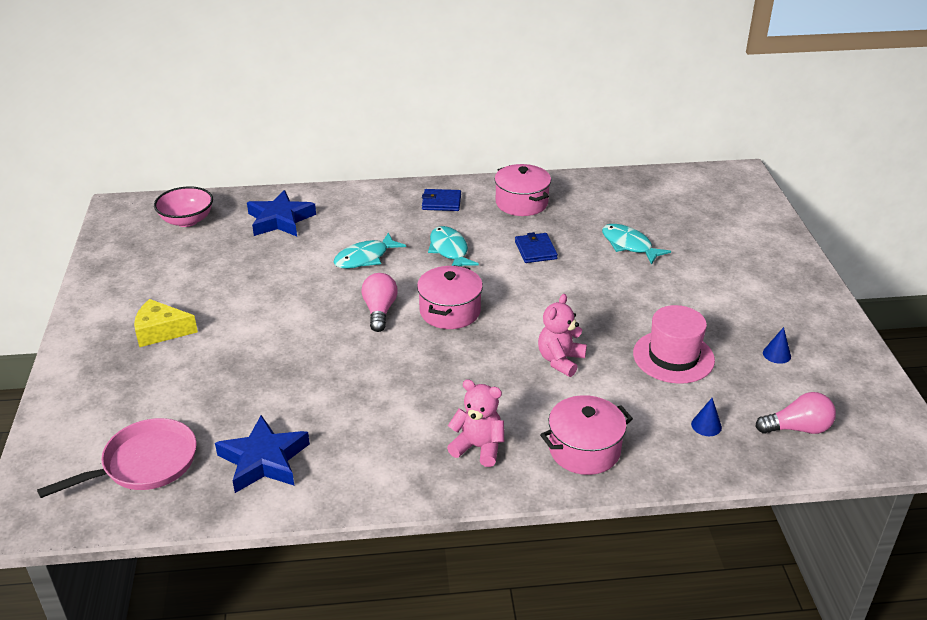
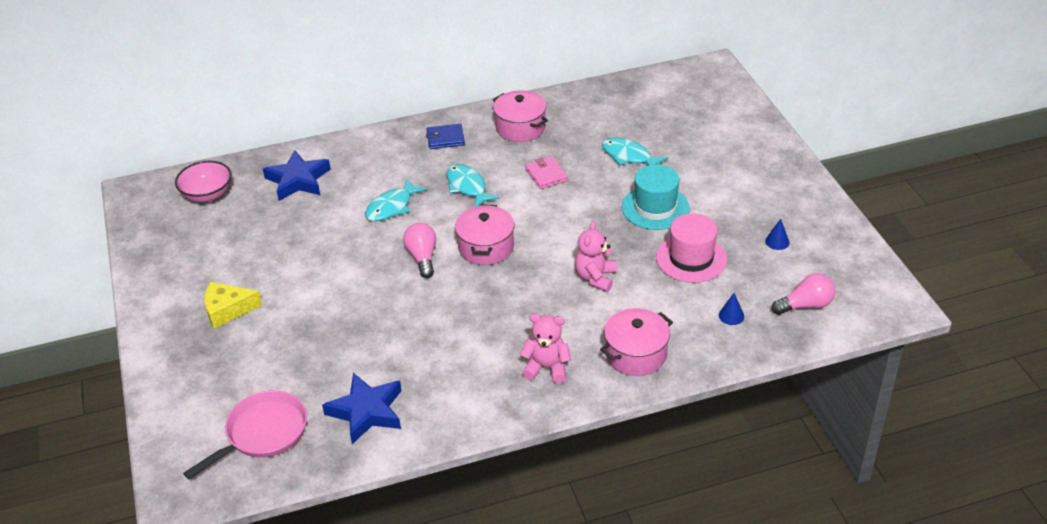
camera: 10 degrees left, 5 degrees up
(535, 250) = (546, 175): blue wallet -> pink wallet
(645, 299) = (655, 208): none -> turquoise hat

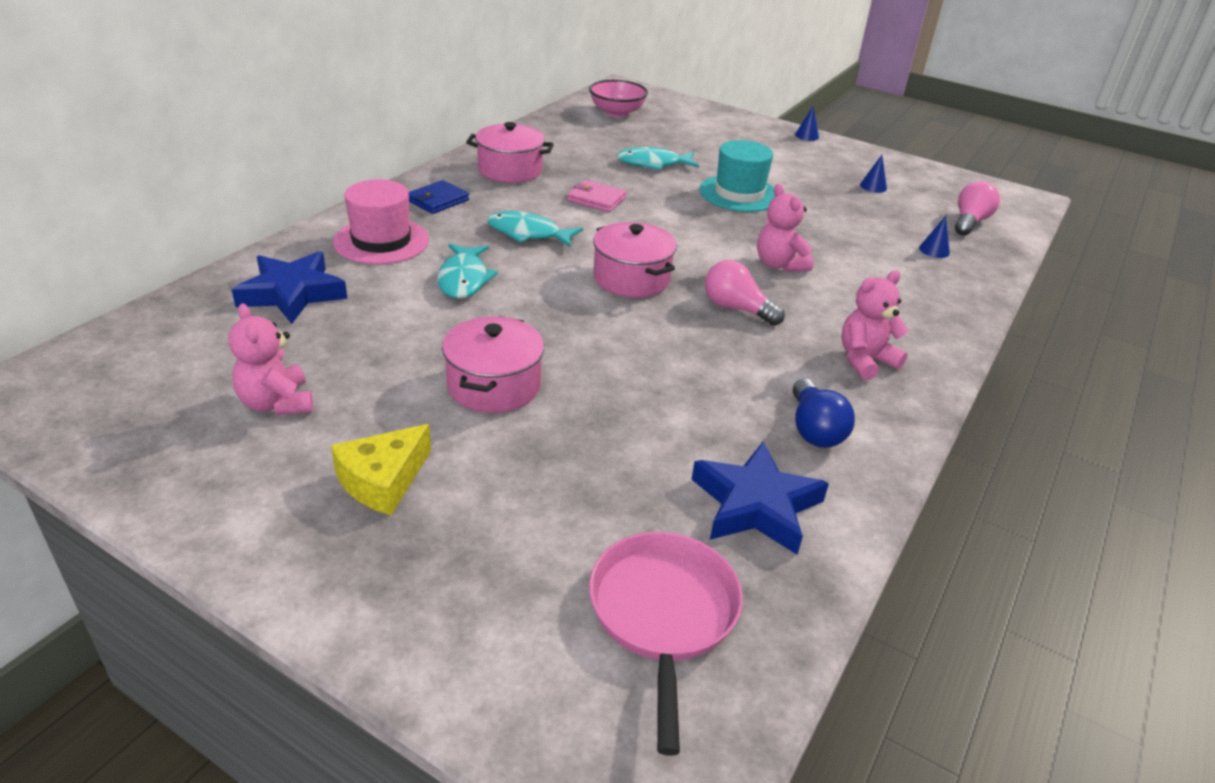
camera: 45 degrees left, 5 degrees down
(207, 195) = (159, 355): pink bowl -> pink bowl (616, 112)
(227, 246) = (276, 403): none -> pink teddy bear
(422, 257) = (574, 313): pink light bulb -> pink light bulb (736, 308)
(453, 391) = (814, 429): none -> blue light bulb
(636, 354) = (917, 312): pink pot -> pink pot (494, 385)
(691, 258) = (831, 220): pink hat -> pink hat (381, 241)
(800, 171) = (806, 136): none -> blue cone

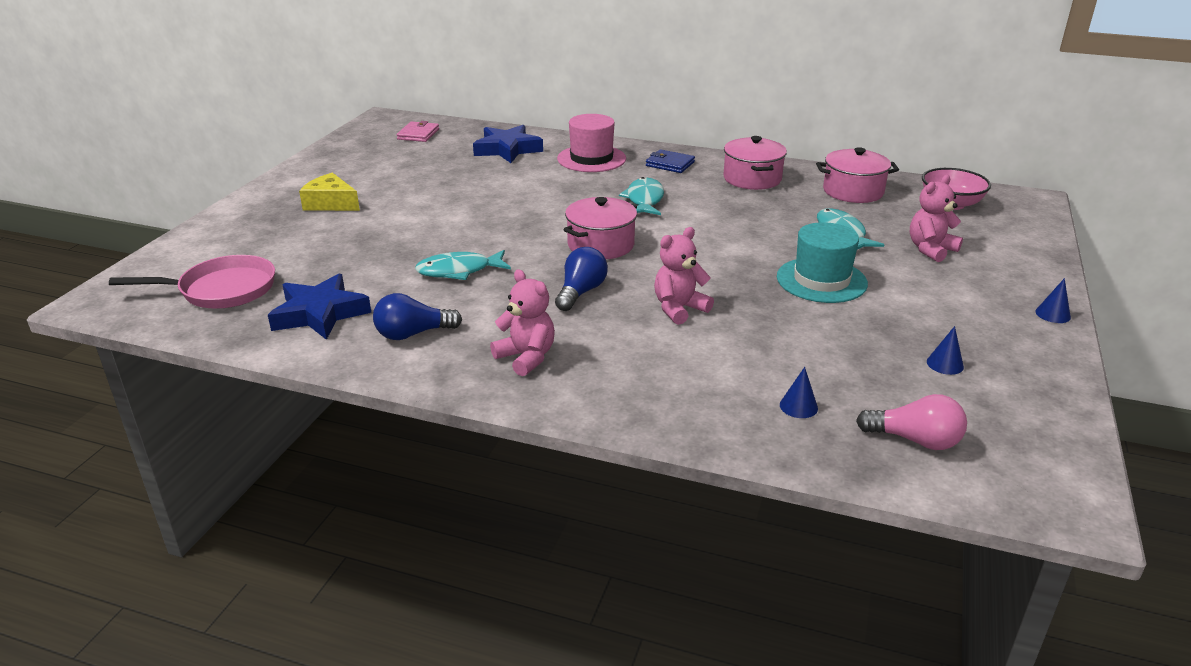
camera: 80 degrees right, 5 degrees down
(276, 403) = (393, 168): pink teddy bear -> pink teddy bear (930, 250)
(464, 279) = (557, 190): turquoise fish -> turquoise fish (459, 271)
(494, 385) = (430, 217): pink pot -> pink pot (853, 191)
(596, 199) = (733, 217): pink wallet -> pink wallet (418, 134)
(736, 308) = (581, 292): pink light bulb -> blue light bulb

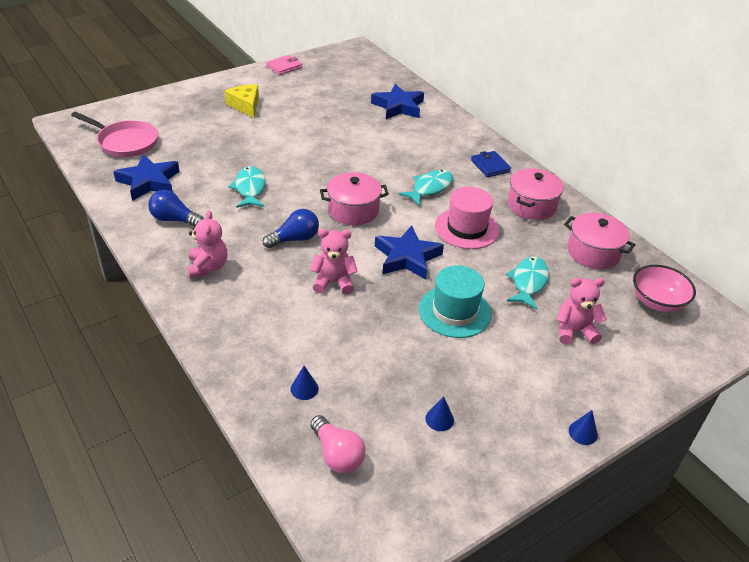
camera: 35 degrees right, 10 degrees up
(418, 134) = (360, 71): pink wallet -> pink wallet (284, 67)
(459, 271) = (250, 188): turquoise fish -> turquoise fish turned 60 degrees clockwise
(591, 159) = (442, 138): pink hat -> pink hat (466, 228)
(713, 259) = (407, 257): none -> blue star

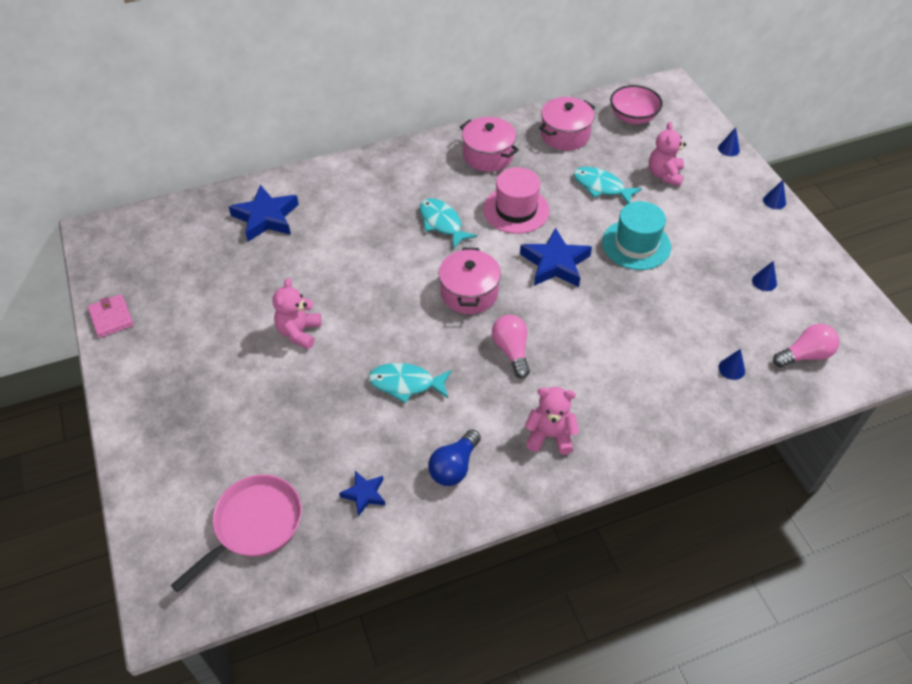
camera: 75 degrees left, 10 degrees up
(149, 182) = (364, 494): blue star -> blue star, size x0.54
(245, 105) = (204, 372): yellow cheese -> none
(295, 239) = (511, 351): blue light bulb -> pink light bulb
(333, 282) = (586, 327): pink teddy bear -> pink teddy bear (299, 332)
(490, 166) = (413, 168): blue wallet -> none
(655, 388) = (728, 149): none -> blue cone

